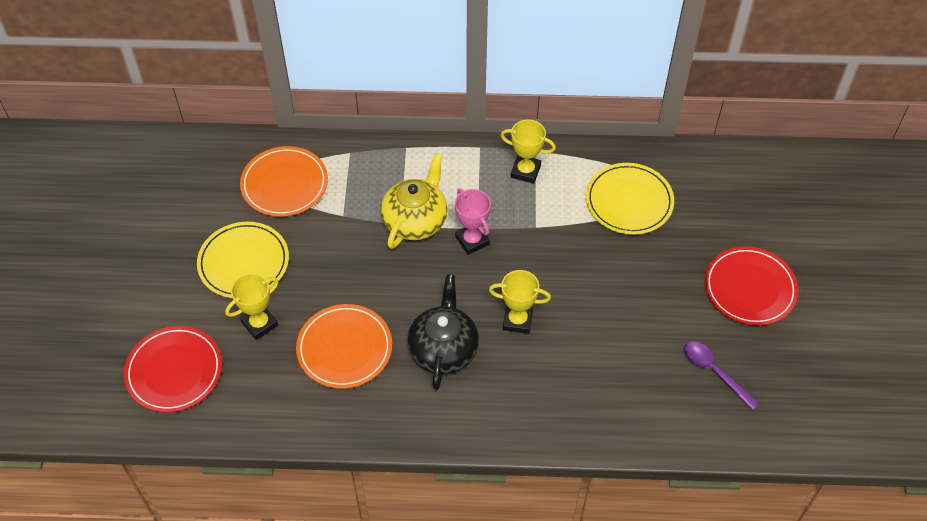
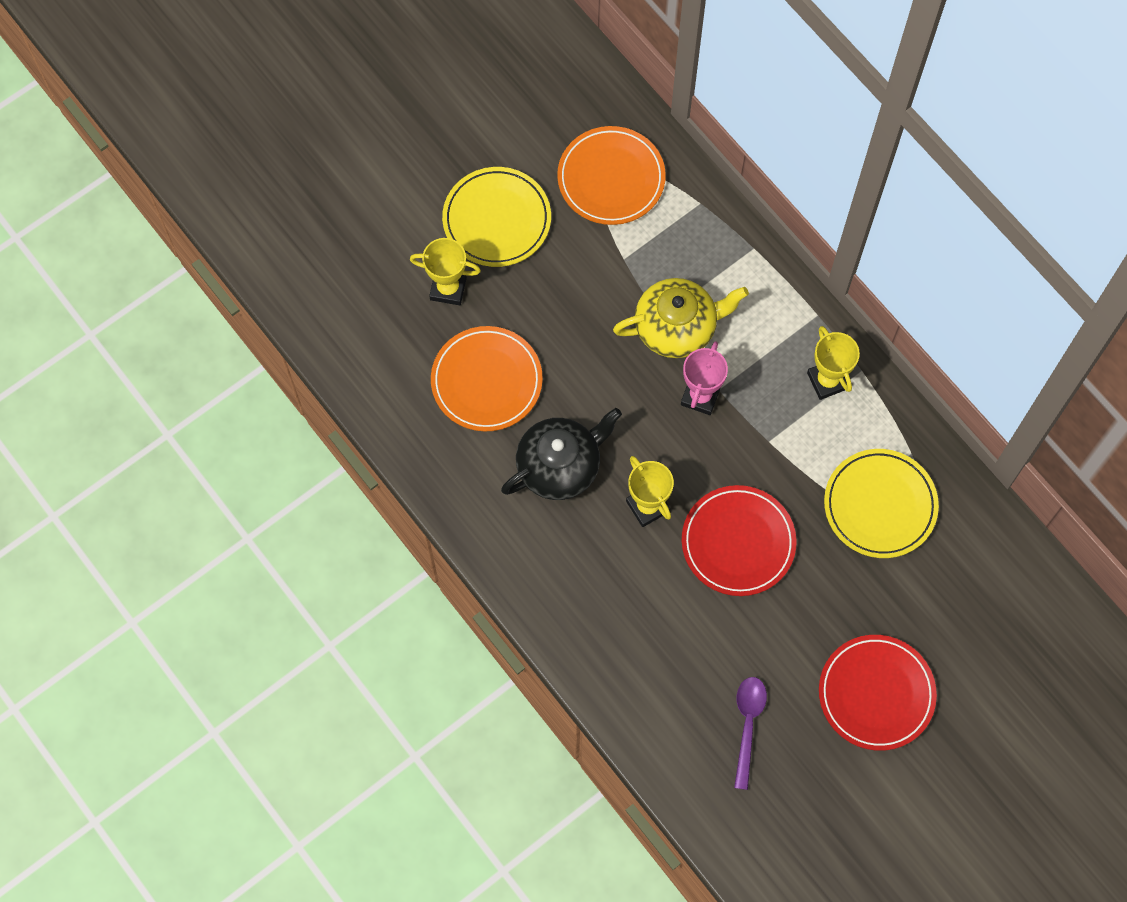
camera: 50 degrees right, 15 degrees up
(174, 371) = (343, 261): red plate -> red plate (738, 542)

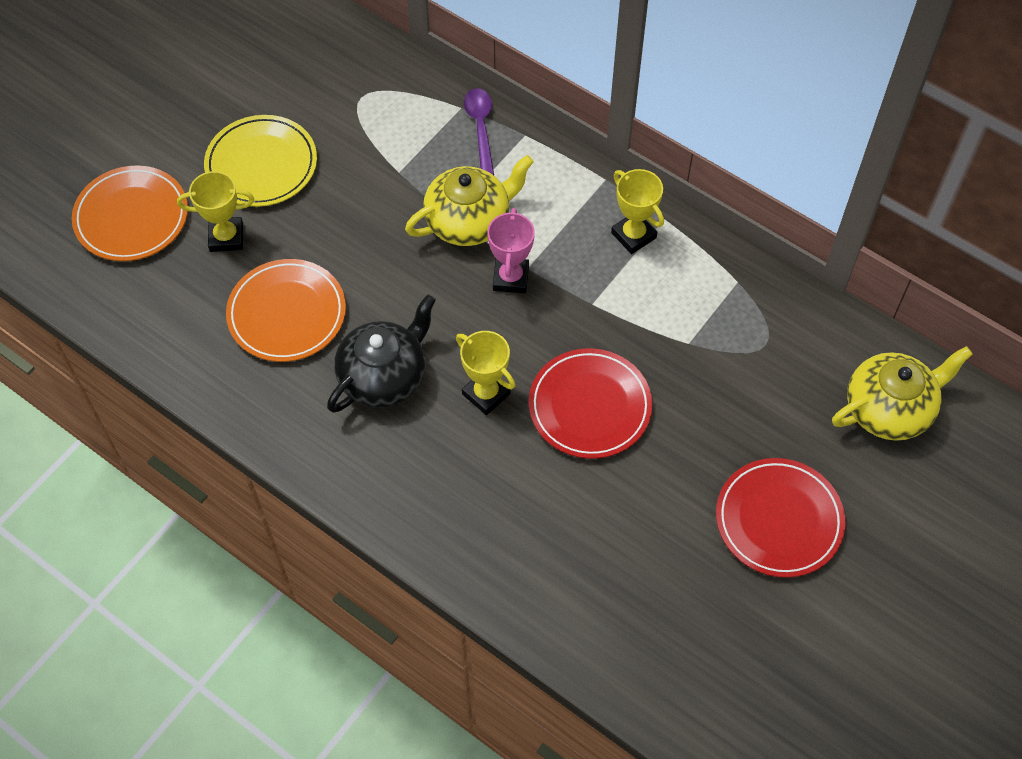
camera: 15 degrees left, 10 degrees down
(611, 178) = (367, 105): orange plate -> orange plate (131, 217)
(747, 725) = (654, 586): purple spoon -> purple spoon (480, 128)
(880, 505) = (722, 337): yellow plate -> none
(1012, 615) = (889, 409): none -> yellow teapot

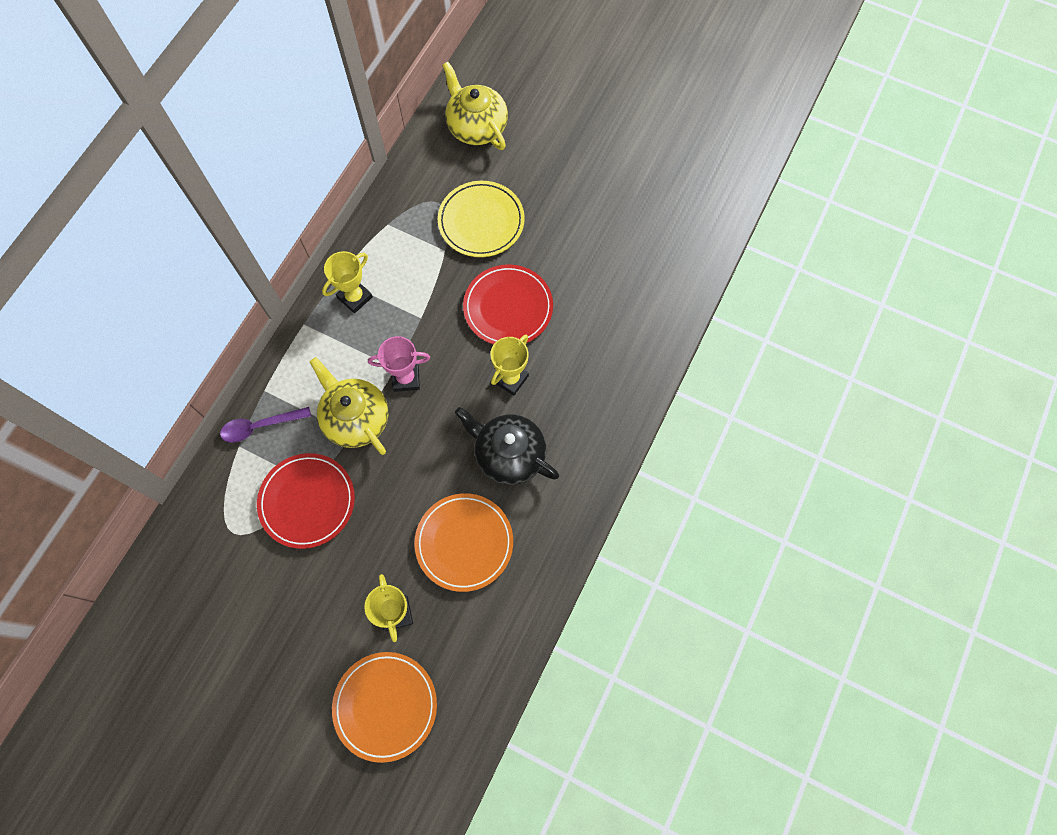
camera: 100 degrees left, 10 degrees up
(261, 165) = (315, 603): yellow plate -> yellow plate (481, 221)
(779, 520) = (571, 184): red plate -> red plate (307, 501)

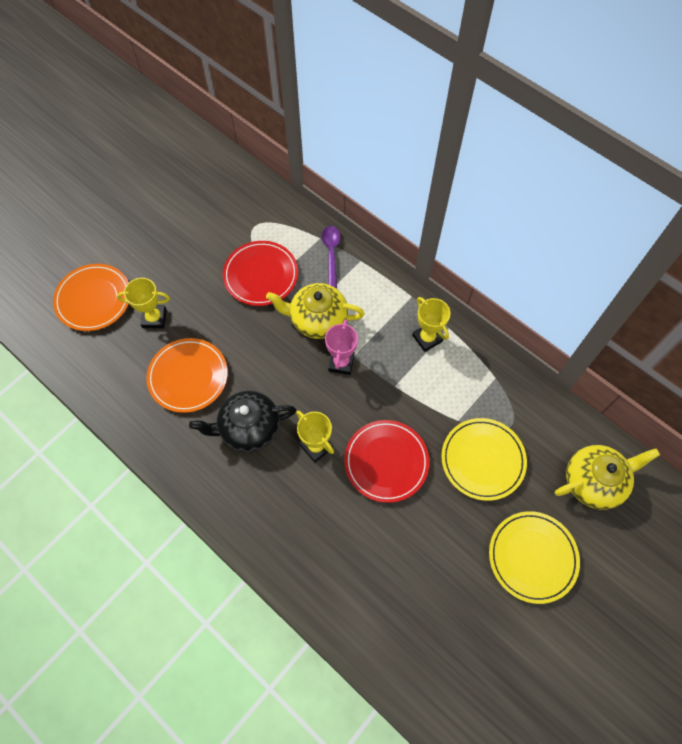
camera: 105 degrees right, 5 degrees down
(356, 418) = (317, 319): yellow teapot -> yellow teapot turned 150 degrees counterclockwise
(509, 454) = (248, 428): black teapot -> black teapot turned 150 degrees counterclockwise
(564, 167) = (532, 557): none -> yellow plate

